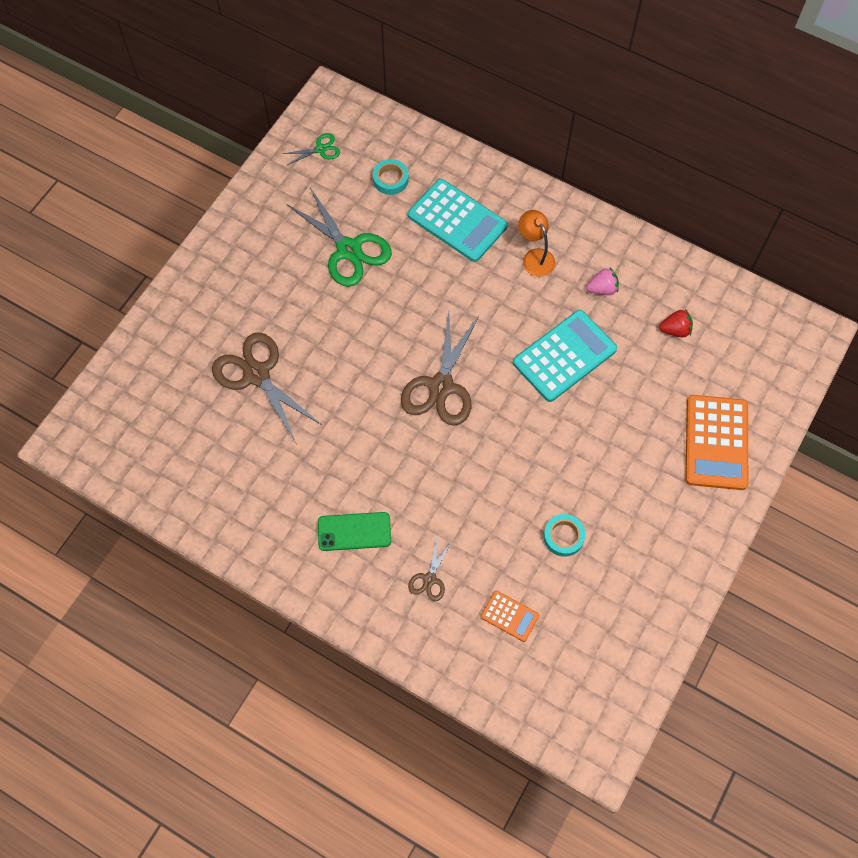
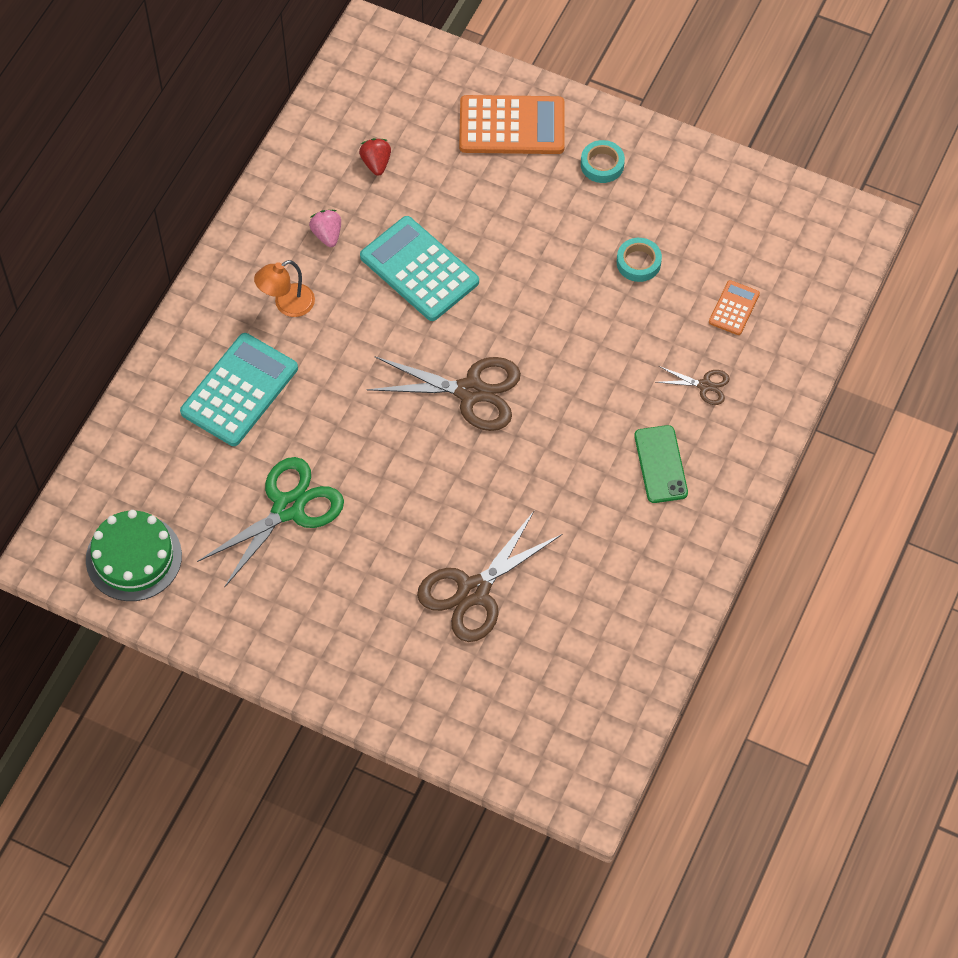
camera: 95 degrees left, 5 degrees down
(321, 149) = (133, 557): green scissors -> green cake
(390, 179) = (179, 470): turquoise tape -> turquoise tape (602, 165)

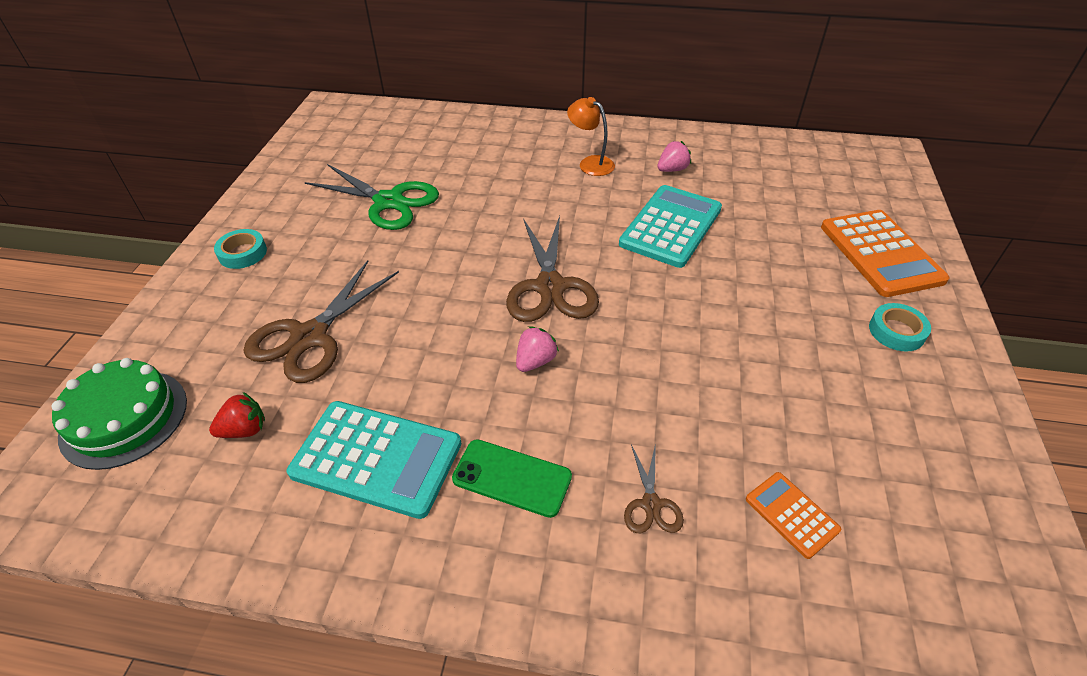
camera: 75 degrees right, 15 degrees down
(133, 557) = (331, 139): green cake -> green cake (124, 418)
(239, 390) = (497, 156): turquoise calculator -> turquoise calculator (376, 458)
(376, 163) = (764, 181): red strawberry -> red strawberry (245, 430)
(473, 591) = (309, 337): brown scissors -> brown scissors turned 90 degrees counterclockwise
(555, 424) = (535, 361): none -> pink strawberry
(638, 262) = (791, 392): turquoise tape -> turquoise tape (243, 253)
(660, 464) = (512, 478): green phone -> green phone turned 45 degrees clockwise
(734, 308) = (791, 514): orange calculator -> orange calculator turned 135 degrees counterclockwise

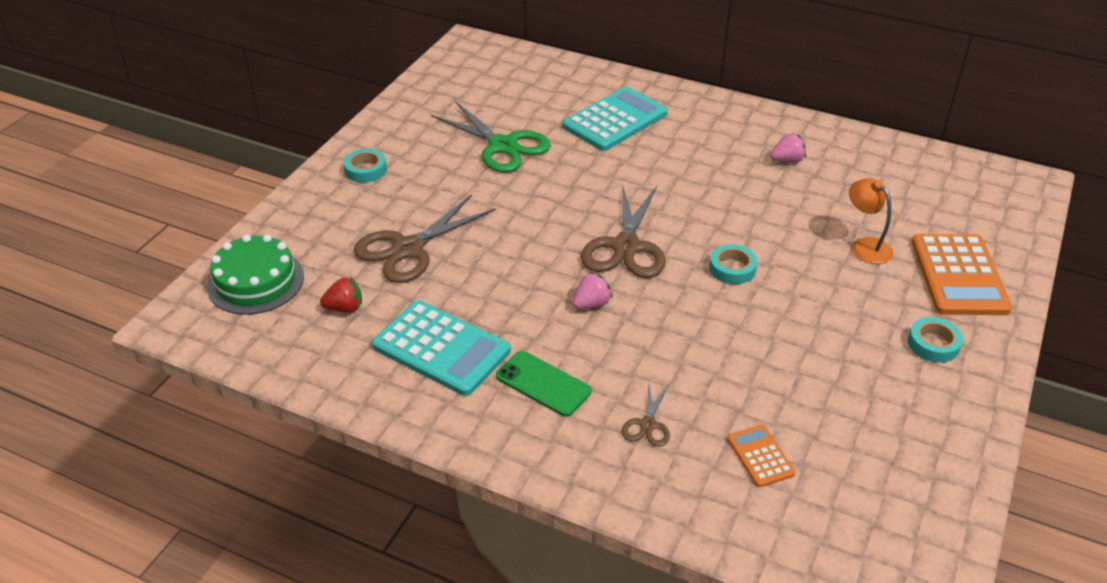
camera: 15 degrees right, 5 degrees down
(590, 163) = (707, 141): orange lamp -> orange lamp (865, 246)
(666, 289) = (732, 268): none -> turquoise tape
(671, 226) = (761, 214): turquoise calculator -> turquoise calculator (615, 120)

